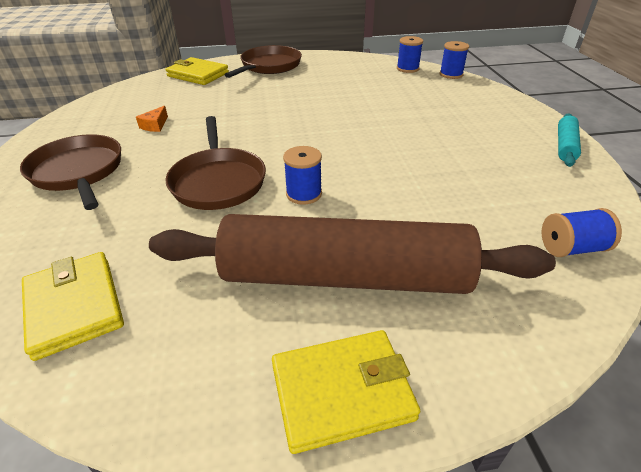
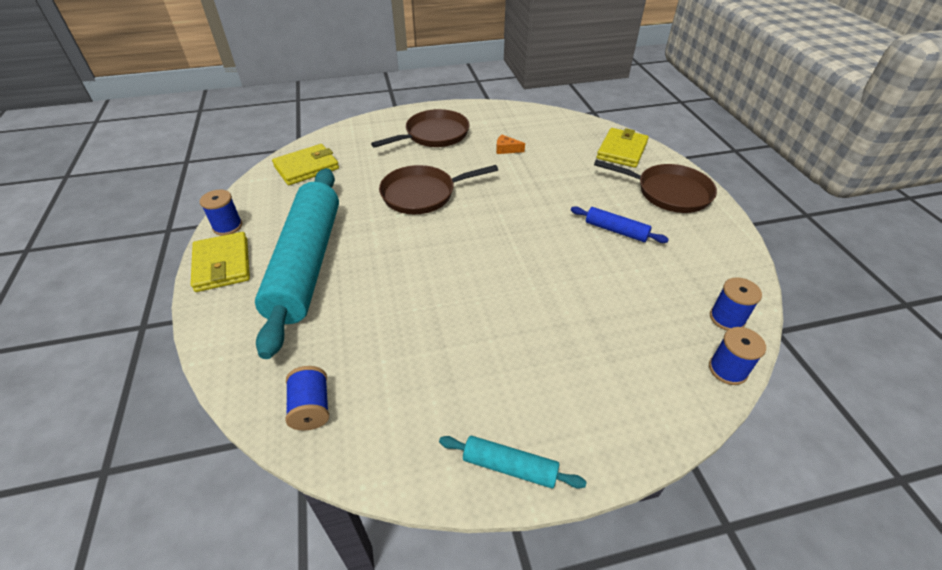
camera: 85 degrees right, 5 degrees up
(304, 194) = (404, 238): blue spool -> blue spool (227, 226)
(313, 89) = (616, 231): none -> blue rolling pin
(345, 276) = (307, 263): brown rolling pin -> turquoise rolling pin

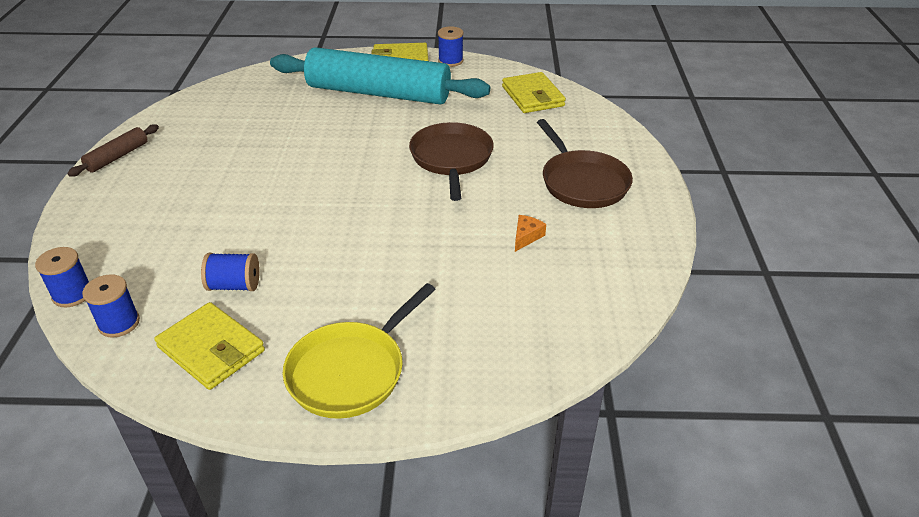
camera: 105 degrees right, 5 degrees down
(311, 408) = (232, 91): blue spool -> blue spool (234, 285)
(510, 466) = (117, 157): turquoise rolling pin -> brown rolling pin
(616, 231) = (305, 286): blue rolling pin -> none
(622, 150) = (483, 359): yellow wallet -> yellow wallet (211, 349)
(668, 192) = (351, 371): brown pan -> yellow pan

